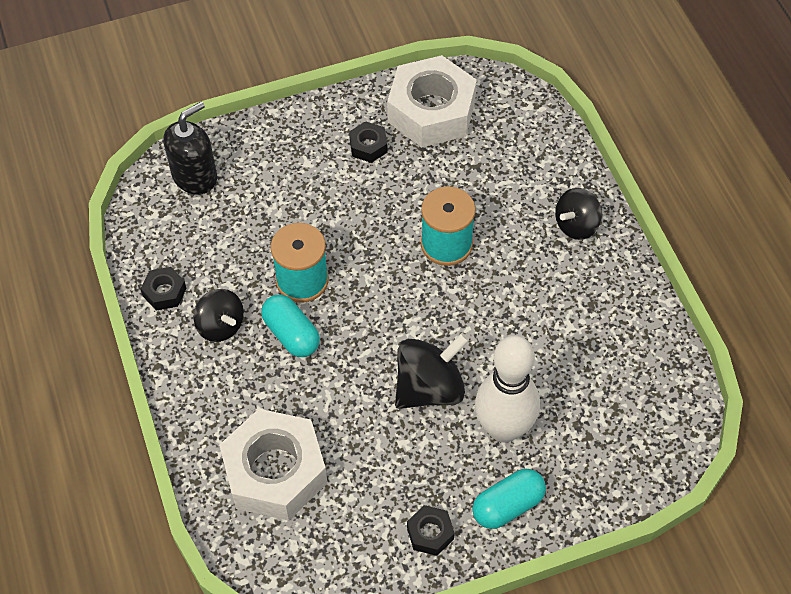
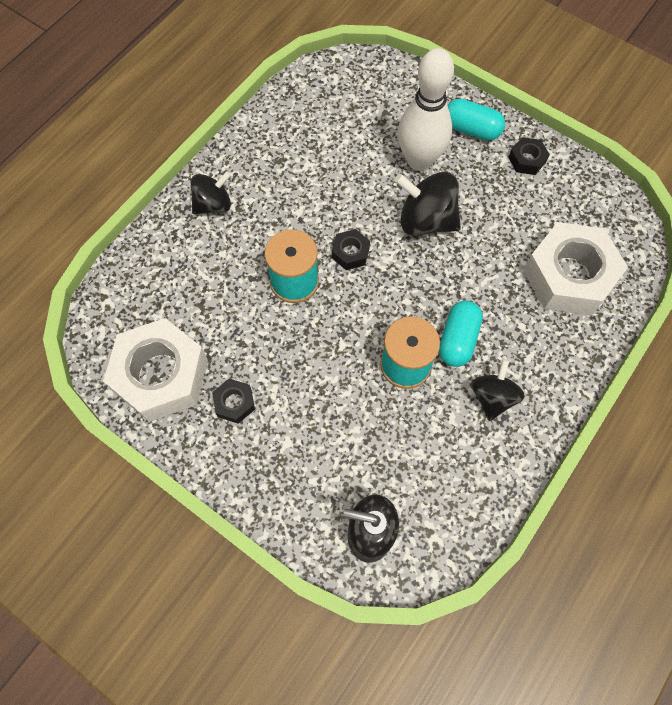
camera: 125 degrees left, 10 degrees up
(164, 292) = (499, 466): black nut -> black nut (350, 253)
(576, 225) = (213, 204): black spinning top -> black spinning top turned 45 degrees counterclockwise

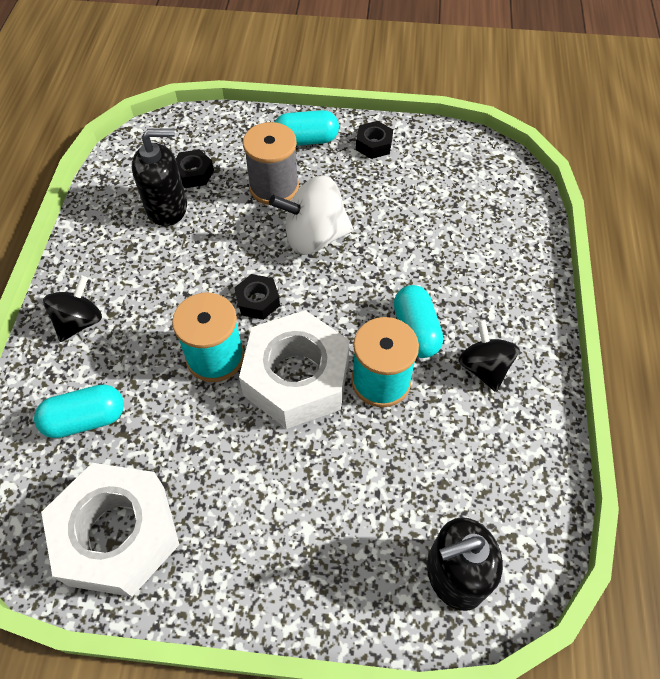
camera: 30 degrees left, 10 degrees down
(181, 282) = (86, 419): none -> turquoise capsule
(234, 403) = (223, 518): black nut -> black nut (193, 173)
(325, 139) = (167, 208): none -> black soap dispenser
(419, 160) = (274, 187): white bowling pin -> grey spool
(426, 220) = (314, 237): black spinning top -> white spinning top
(568, 276) = (477, 225): white nut -> white nut (296, 378)

